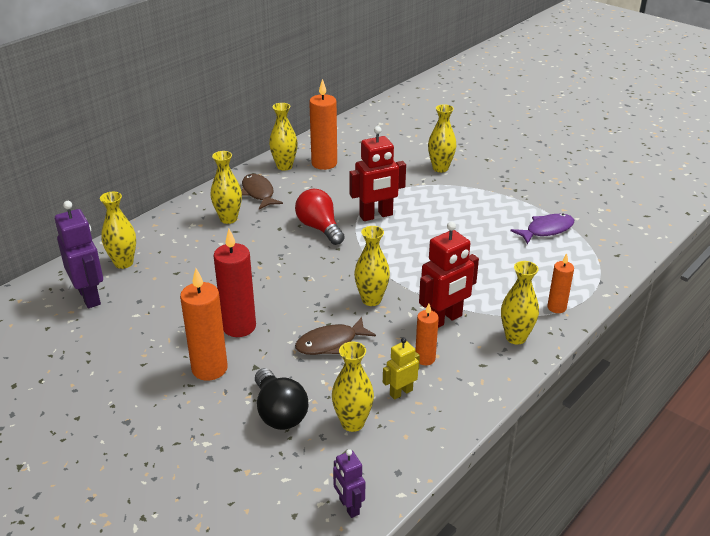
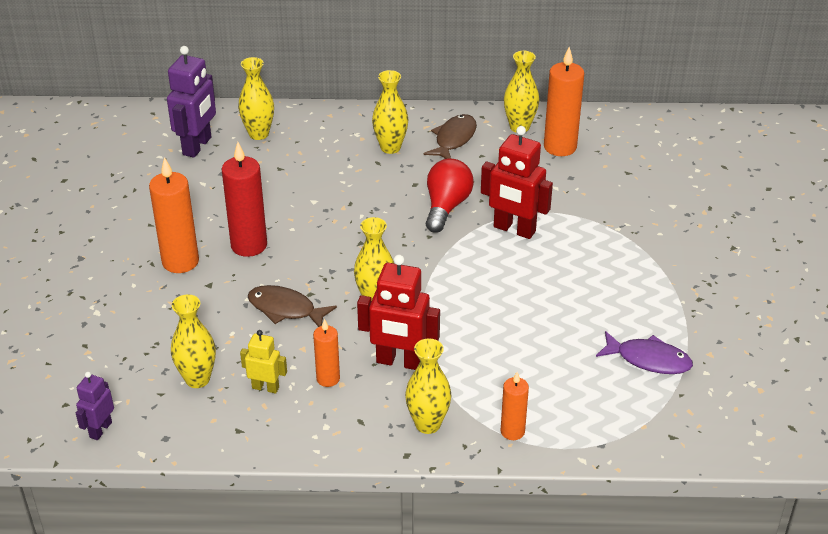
camera: 50 degrees right, 5 degrees up
(279, 413) = (168, 330): black light bulb -> none
(440, 168) = (663, 225): yellow vase -> none

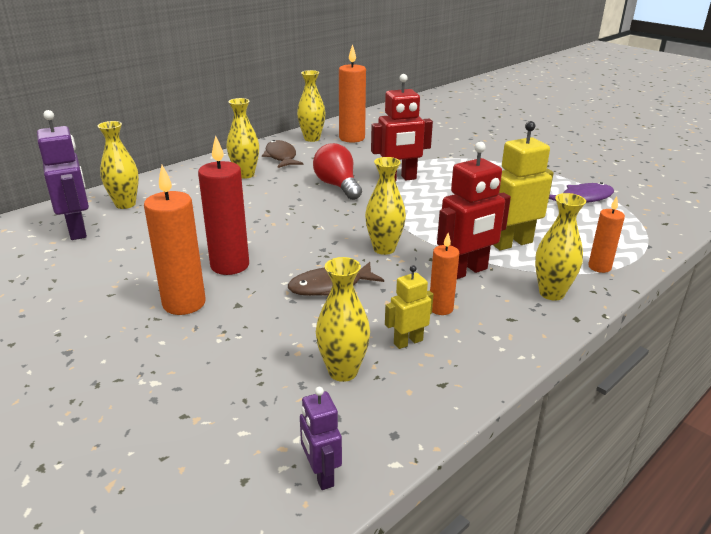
camera: 45 degrees left, 10 degrees down
(484, 361) = (511, 243): none -> yellow robot

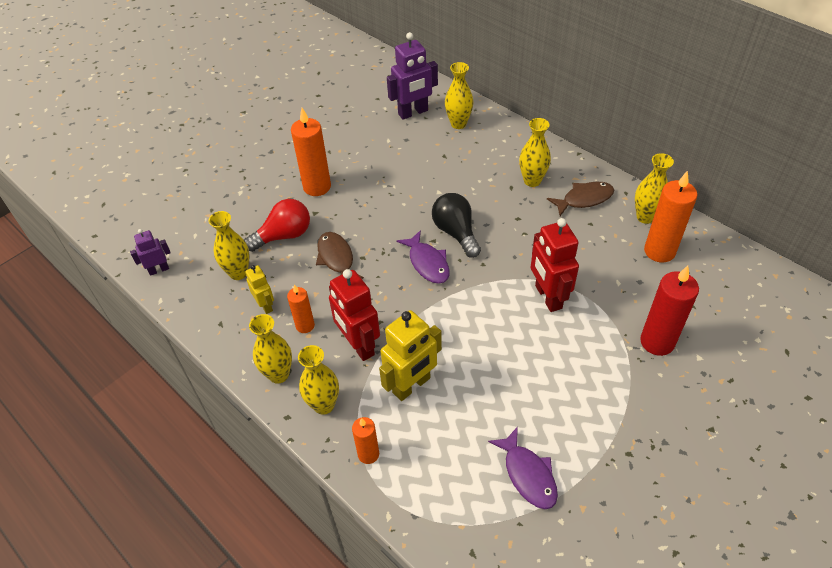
camera: 90 degrees right, 20 degrees up
(230, 265) = (366, 200): red candle -> red candle (657, 342)
(306, 213) = (456, 232): none -> black light bulb
(337, 186) = (519, 249): red light bulb -> red light bulb (284, 236)
(348, 230) = (427, 263): none -> purple fish
(384, 249) = (395, 289): yellow vase -> yellow vase (278, 374)
(511, 243) = (412, 385): yellow robot -> yellow robot turned 75 degrees clockwise

